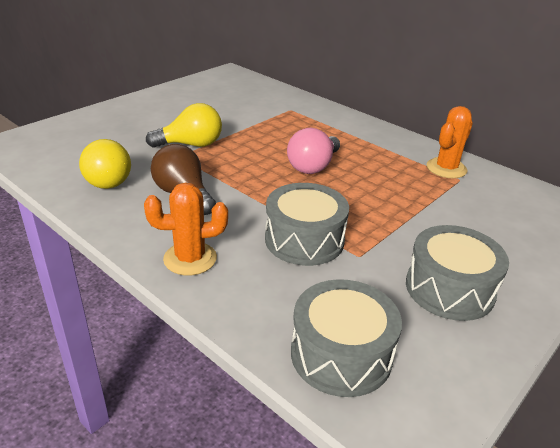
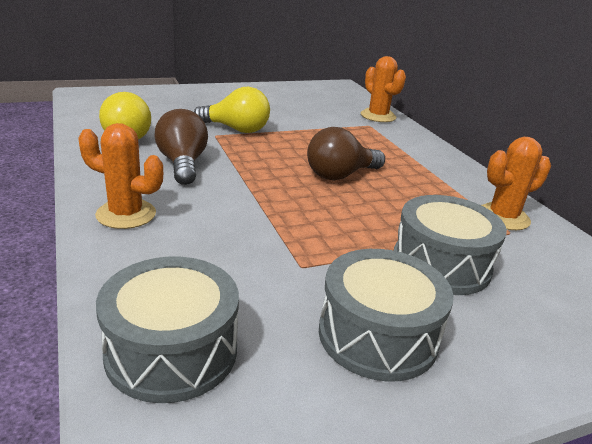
camera: 25 degrees right, 5 degrees down
(288, 98) = (378, 116): none -> orange cactus
(304, 240) = (257, 233): grey drum -> grey drum (441, 264)
(313, 166) = (340, 175): pink light bulb -> brown light bulb

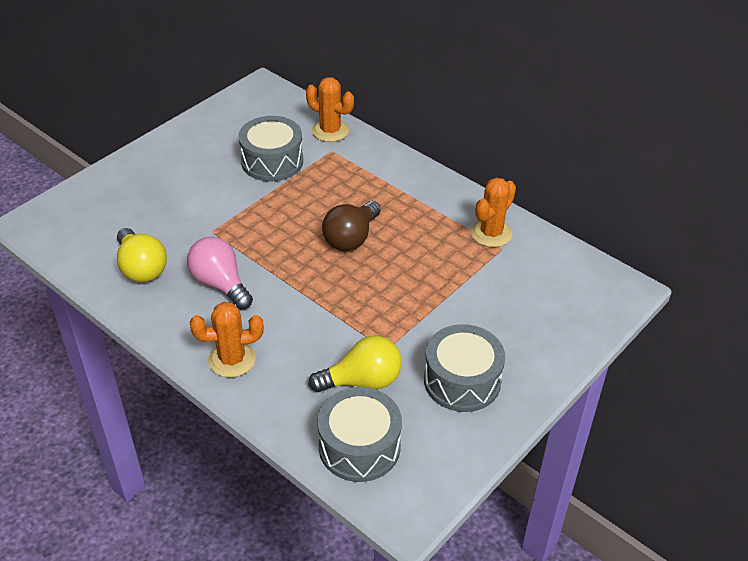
camera: 25 degrees left, 15 degrees up
(182, 164) = (220, 284): brown light bulb -> pink light bulb
(236, 129) = (223, 214): yellow light bulb -> yellow light bulb (362, 381)
(441, 264) = (470, 304): grey drum -> grey drum (272, 161)

